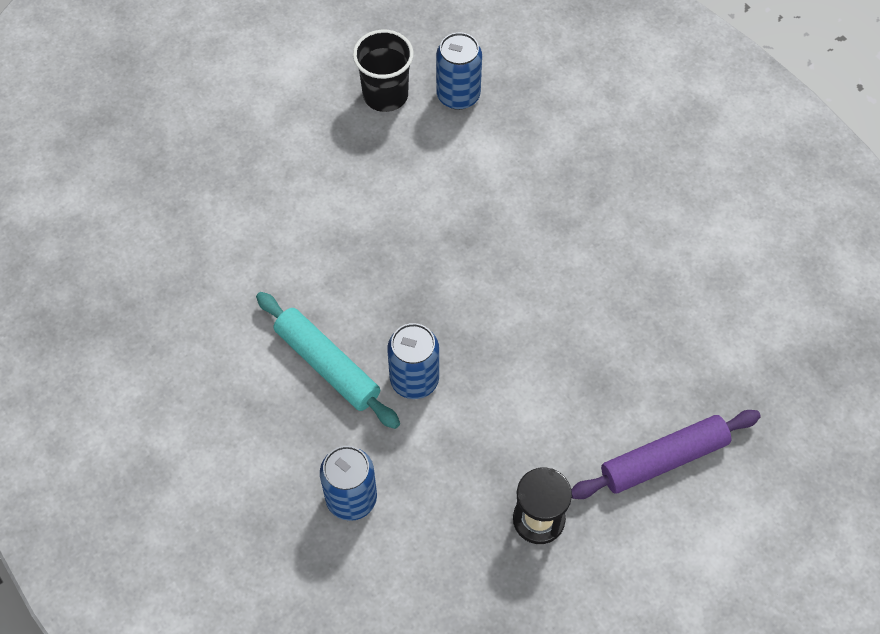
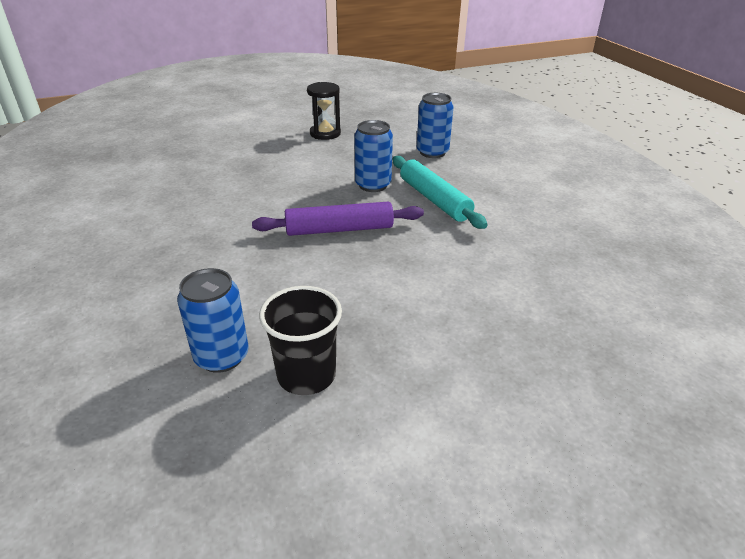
camera: 165 degrees left, 25 degrees down
(664, 460) = (238, 140): purple rolling pin -> purple rolling pin (339, 229)

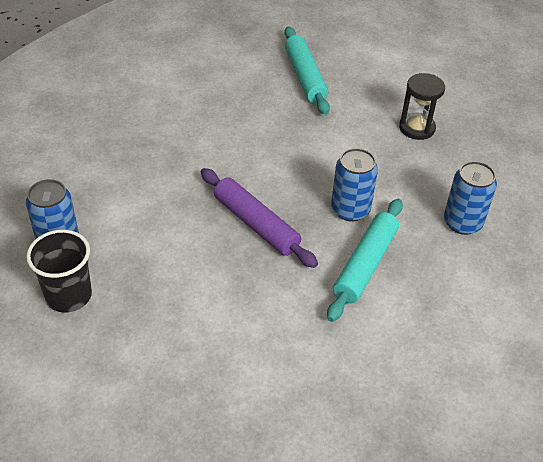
camera: 55 degrees right, 10 degrees up
(207, 151) = (305, 77): none -> turquoise rolling pin

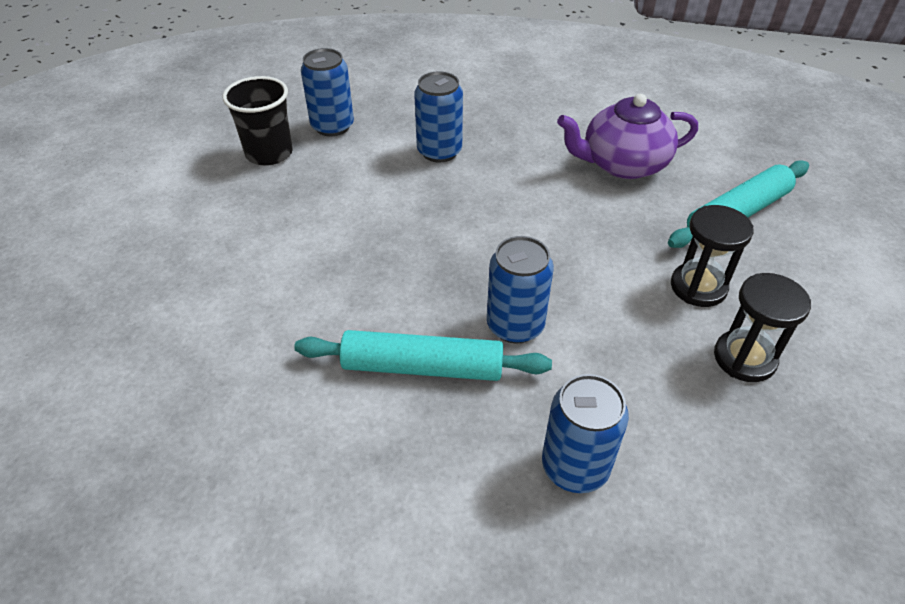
camera: 70 degrees right, 0 degrees up
(144, 187) = (439, 151): none -> blue can
(225, 102) = (622, 164): none -> purple teapot
(256, 224) = (435, 247): purple rolling pin -> none
(357, 120) = (698, 287): none -> black hourglass

